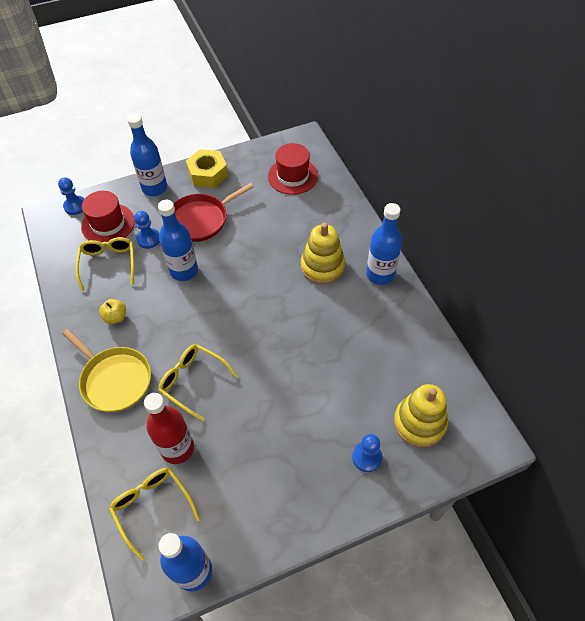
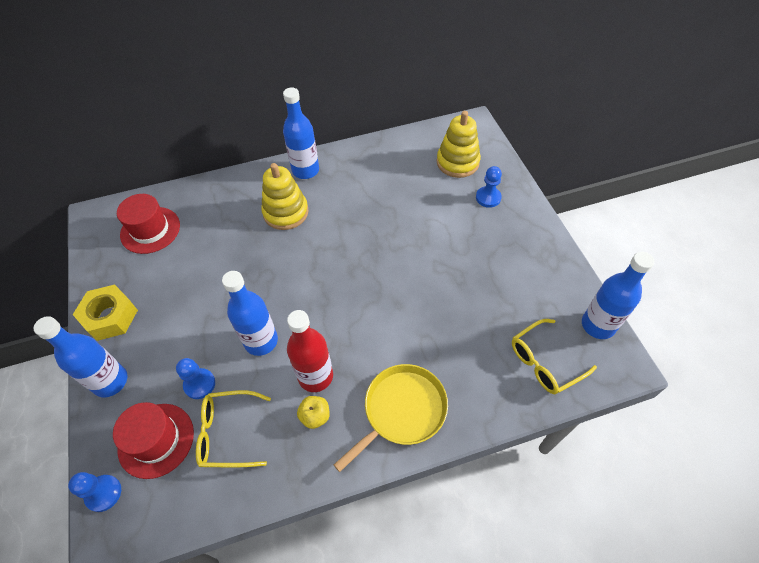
camera: 85 degrees left, 0 degrees up
(177, 448) = (483, 341): red bottle -> red bottle (315, 376)
(193, 381) = (409, 329): yellow glasses -> none
(201, 219) = (186, 324): red pan -> none

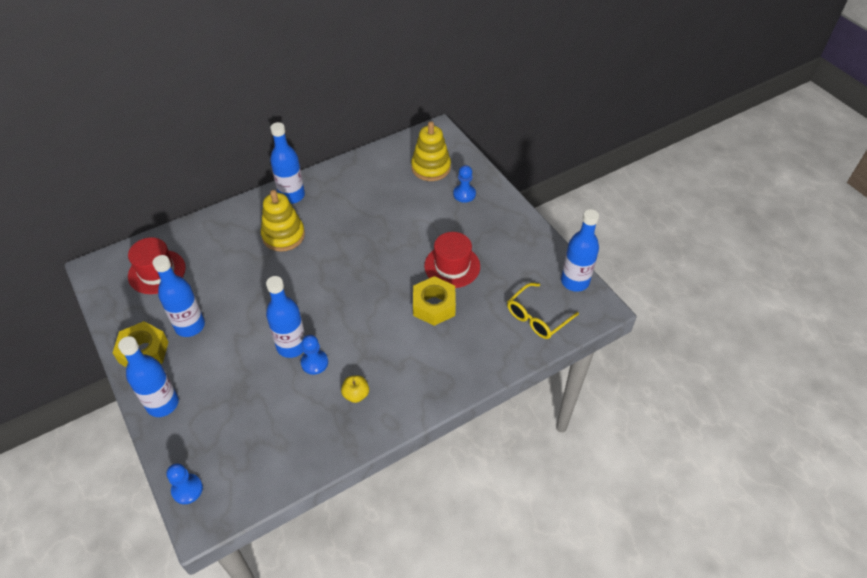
camera: 15 degrees left, 5 degrees down
(156, 440) = (221, 440): red hat -> red hat (452, 266)
(164, 296) = (190, 326): none -> blue bottle
(199, 384) = (246, 390): blue pawn -> blue pawn (314, 363)
(228, 433) = (283, 422): yellow glasses -> none
(315, 376) = (348, 364): red bottle -> none
(401, 410) = (428, 376): yellow pan -> none
(427, 324) = (434, 306): none -> yellow nut

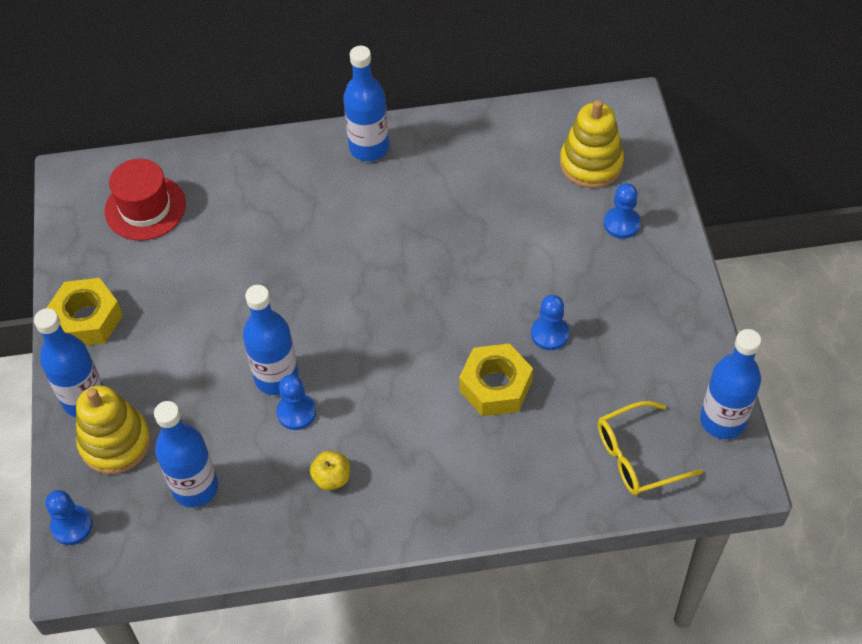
camera: 25 degrees right, 5 degrees up
(190, 326) = (158, 302): blue bottle -> blue bottle (195, 488)
(283, 235) = (332, 207): yellow stacking toy -> yellow stacking toy (115, 443)
(452, 266) = (549, 334): red hat -> blue pawn

